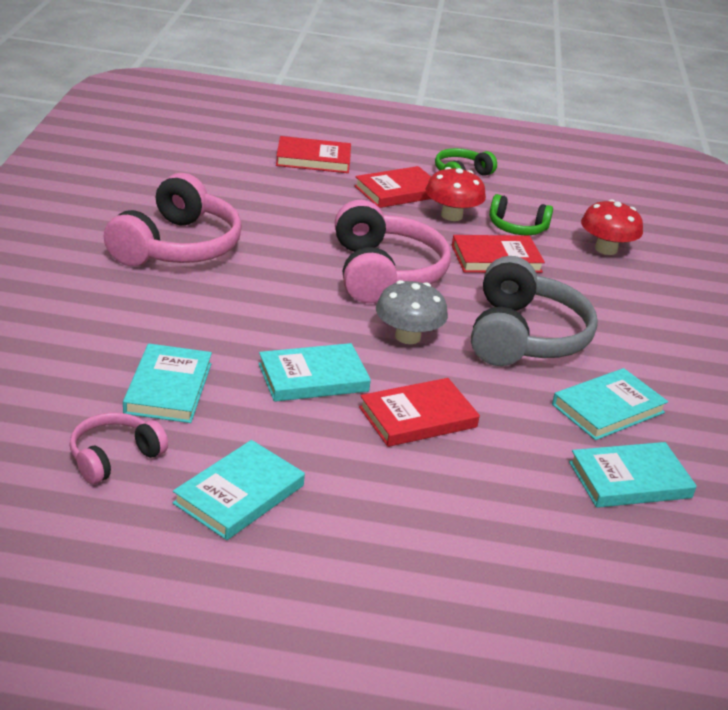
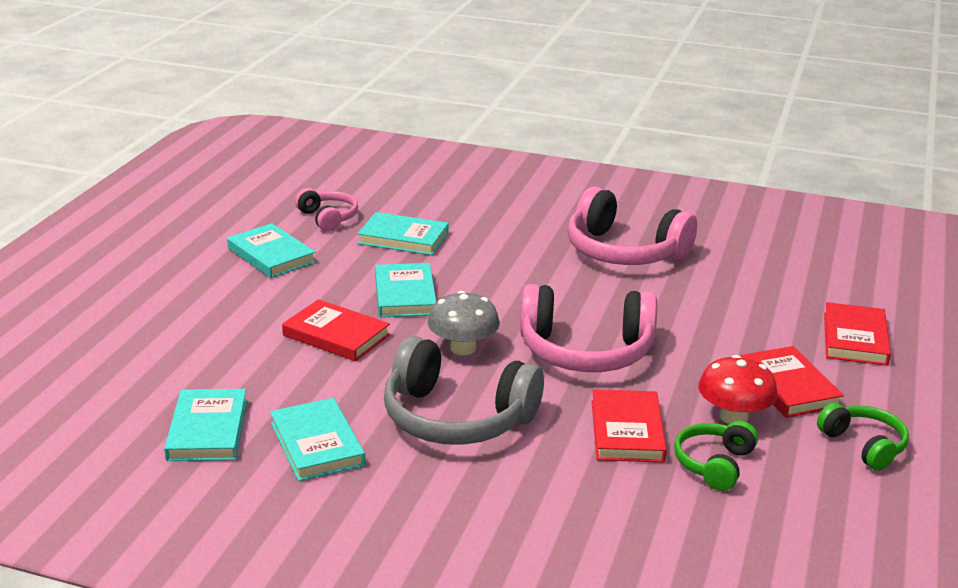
camera: 105 degrees right, 5 degrees down
(418, 417) = (336, 335): red book -> red book turned 45 degrees counterclockwise
(606, 249) = (669, 533): red mushroom -> none

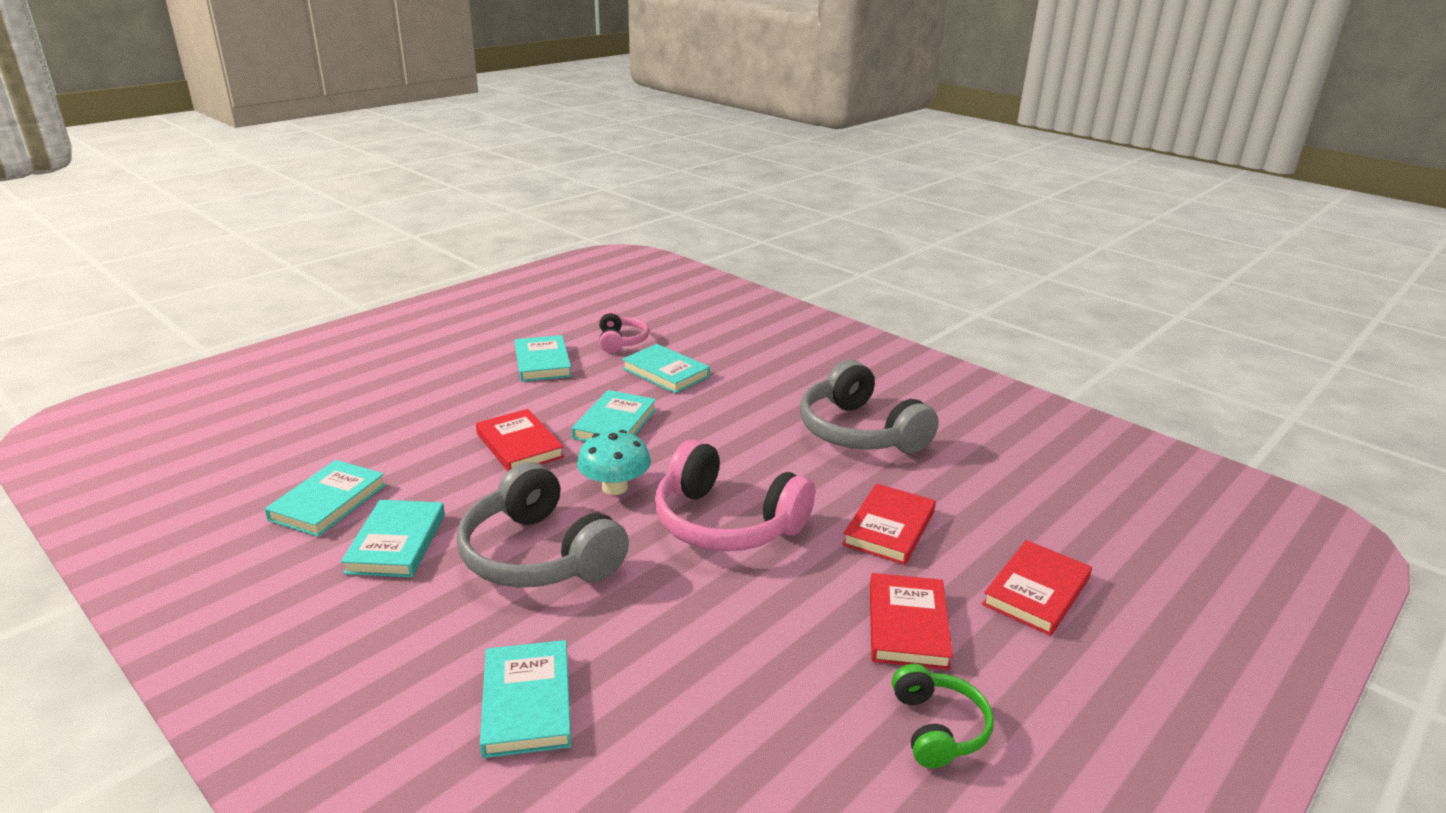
camera: 25 degrees right, 0 degrees up
(463, 348) = (615, 487): grey mushroom -> turquoise mushroom
(564, 521) = (527, 702): none -> turquoise book
(624, 252) = (859, 432): pink headphones -> grey headphones
(627, 431) = (686, 621): red book -> red book (889, 528)
(714, 464) = (742, 691): green headphones -> none
(733, 417) = (814, 641): red mushroom -> none

